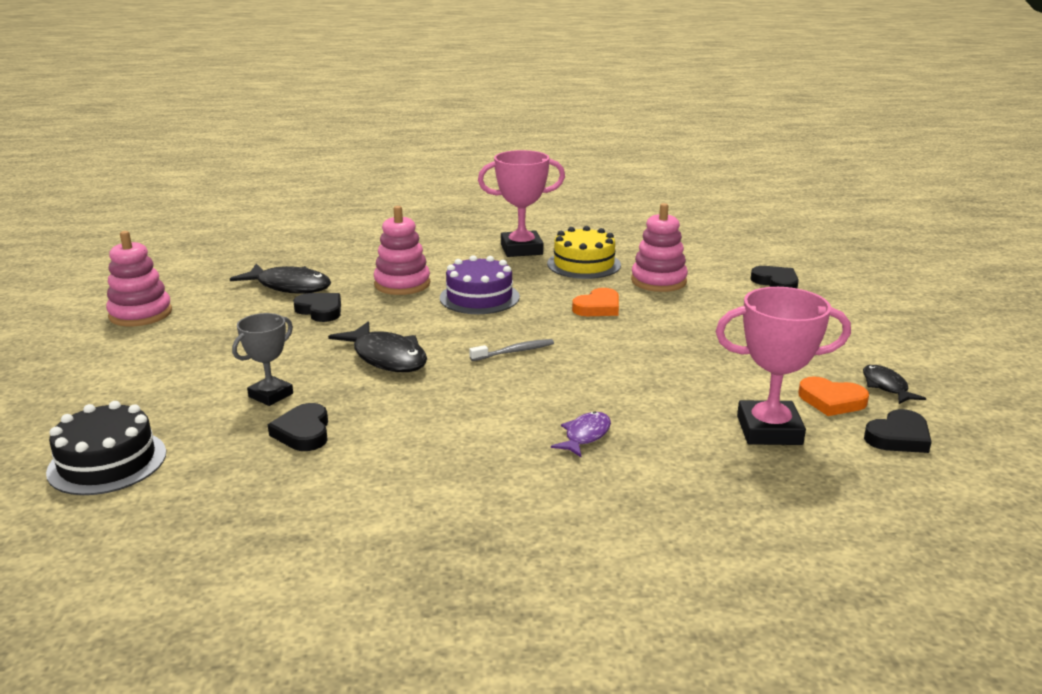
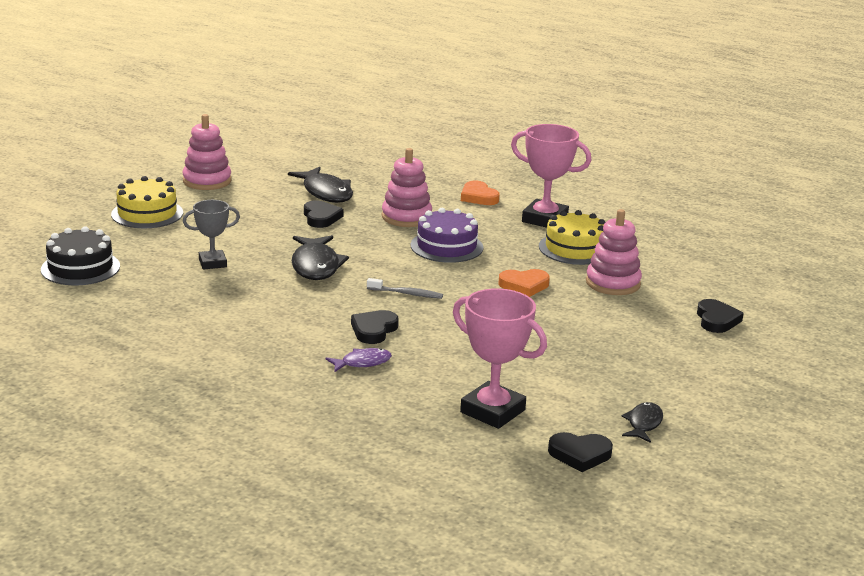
camera: 35 degrees right, 0 degrees up
(113, 369) = (147, 213): none -> yellow cake
(303, 432) = (200, 292): black heart -> black heart (374, 330)
(831, 401) = (578, 414): orange heart -> orange heart (478, 197)

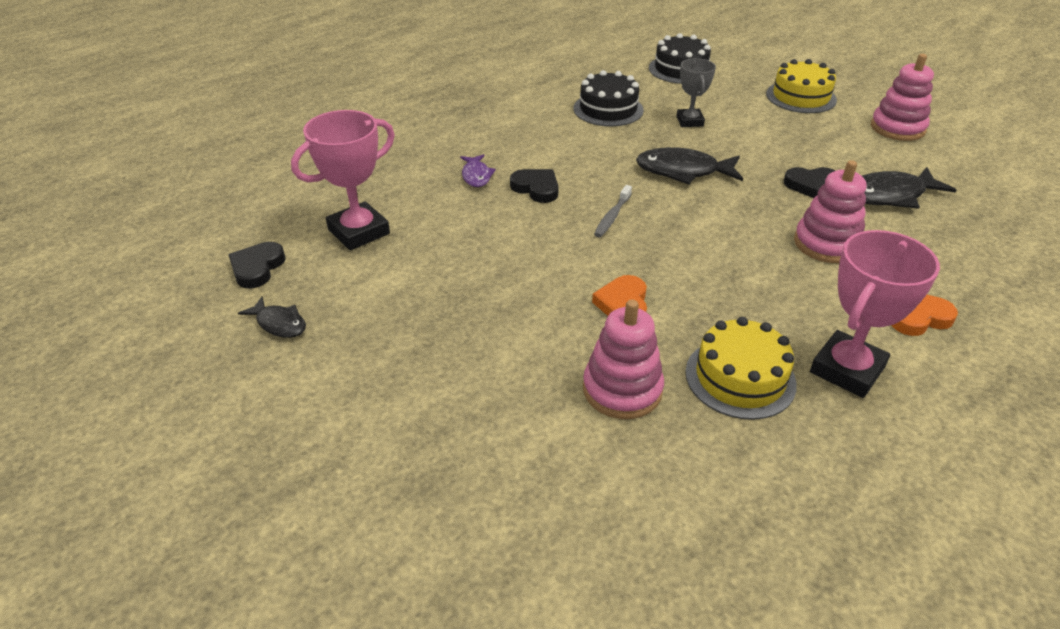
camera: 105 degrees right, 15 degrees up
(192, 303) = (608, 109): none -> black cake
(446, 246) = (738, 262): purple cake -> none
(716, 320) = (486, 474): black heart -> none

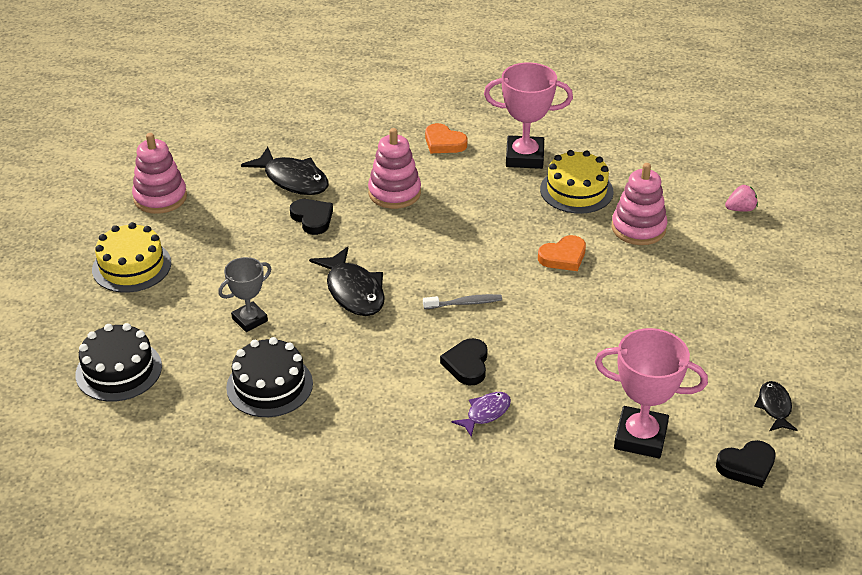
camera: 125 degrees left, 0 degrees up
(576, 522) = (740, 209): none -> pink strawberry

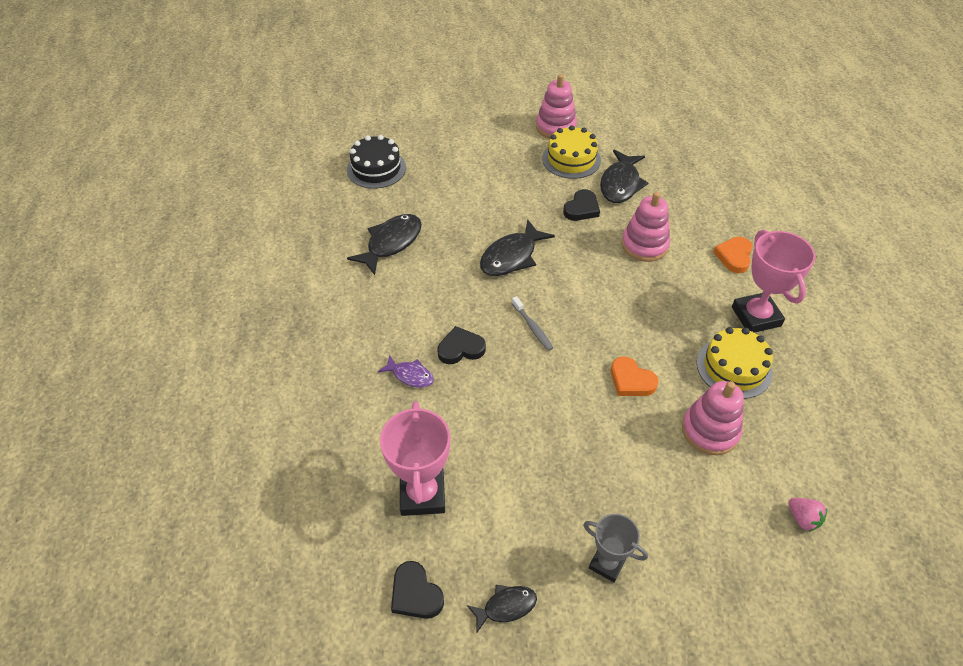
camera: 70 degrees right, 10 degrees up
(131, 266) = (477, 139): yellow cake -> yellow cake (571, 159)
(250, 320) = (452, 212): grey trophy -> grey trophy (607, 563)
(269, 385) = (391, 243): black cake -> black fish

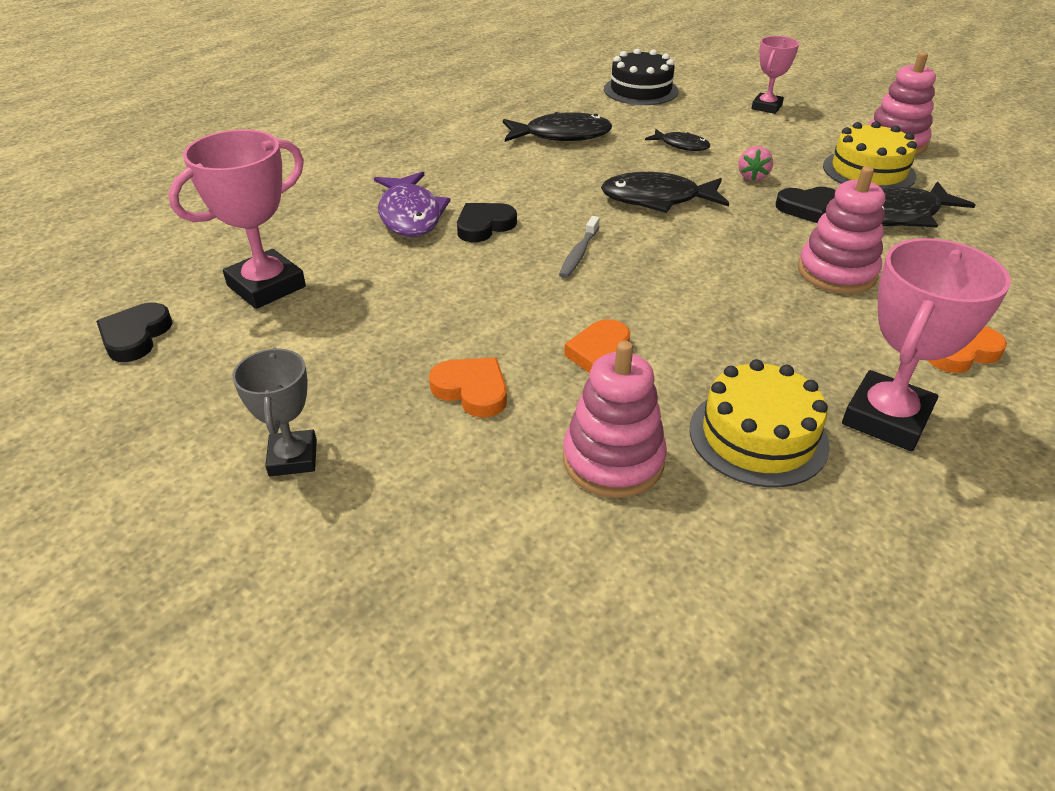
camera: 50 degrees right, 10 degrees down
(410, 375) = (410, 215): purple fish -> purple fish, size x1.75
(460, 348) = (484, 226): black heart -> black heart turned 75 degrees counterclockwise
(462, 138) = (766, 107): none -> pink trophy
(506, 606) = (164, 404): black fish -> black fish (681, 145)
(614, 452) = (472, 390): none -> orange heart
(803, 519) = (571, 639): pink strawberry -> pink strawberry (752, 176)

